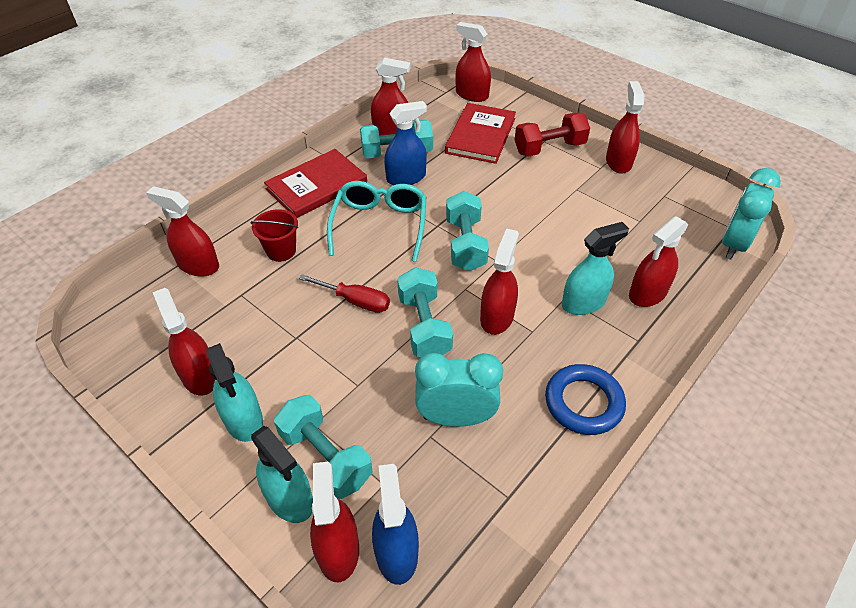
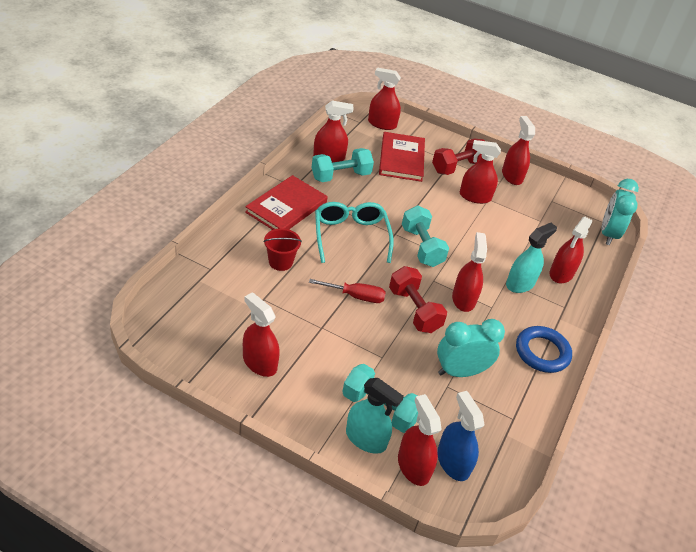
camera: 20 degrees left, 5 degrees down
(198, 265) = (217, 278): red spray bottle -> red spray bottle (475, 197)
(243, 419) = (308, 390): turquoise spray bottle -> none
(406, 178) = (356, 196): blue spray bottle -> none
(424, 326) = (414, 310): turquoise dumbbell -> red dumbbell

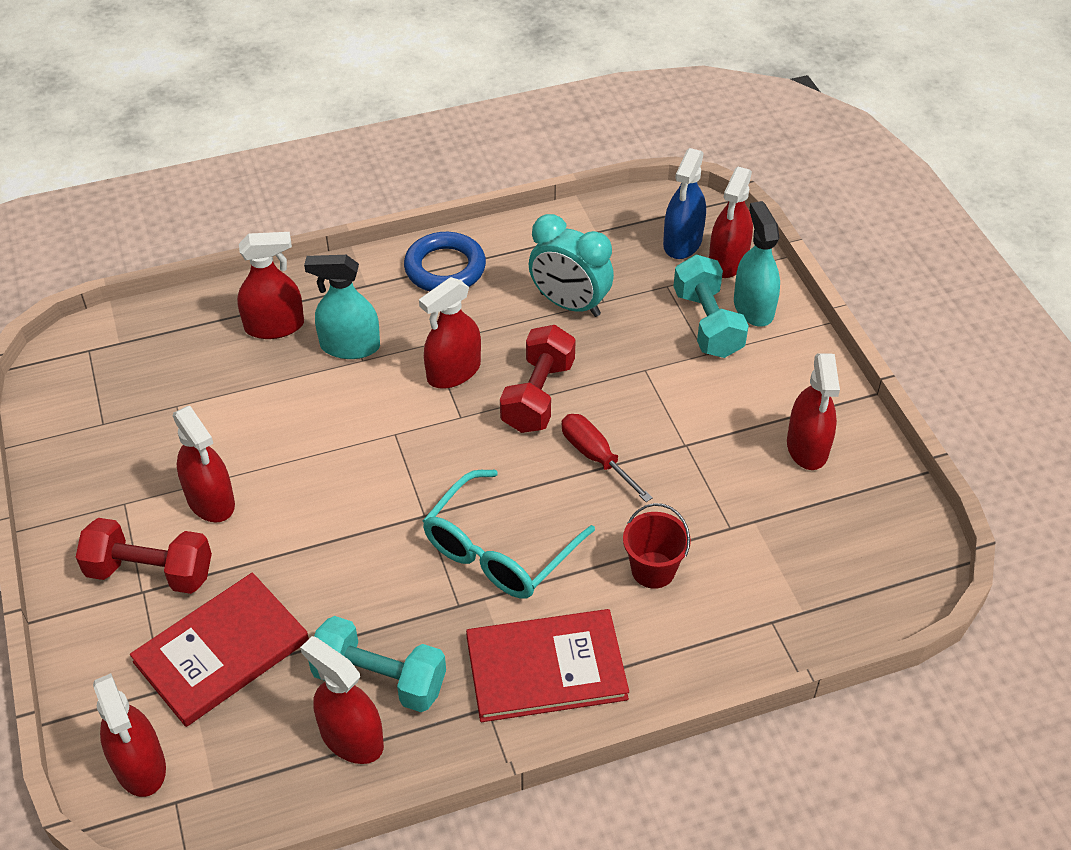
camera: 130 degrees left, 5 degrees up
(421, 247) = (413, 471): turquoise dumbbell -> none
(512, 176) = (89, 500): red spray bottle -> none
(608, 234) = (116, 332): turquoise clock -> none

